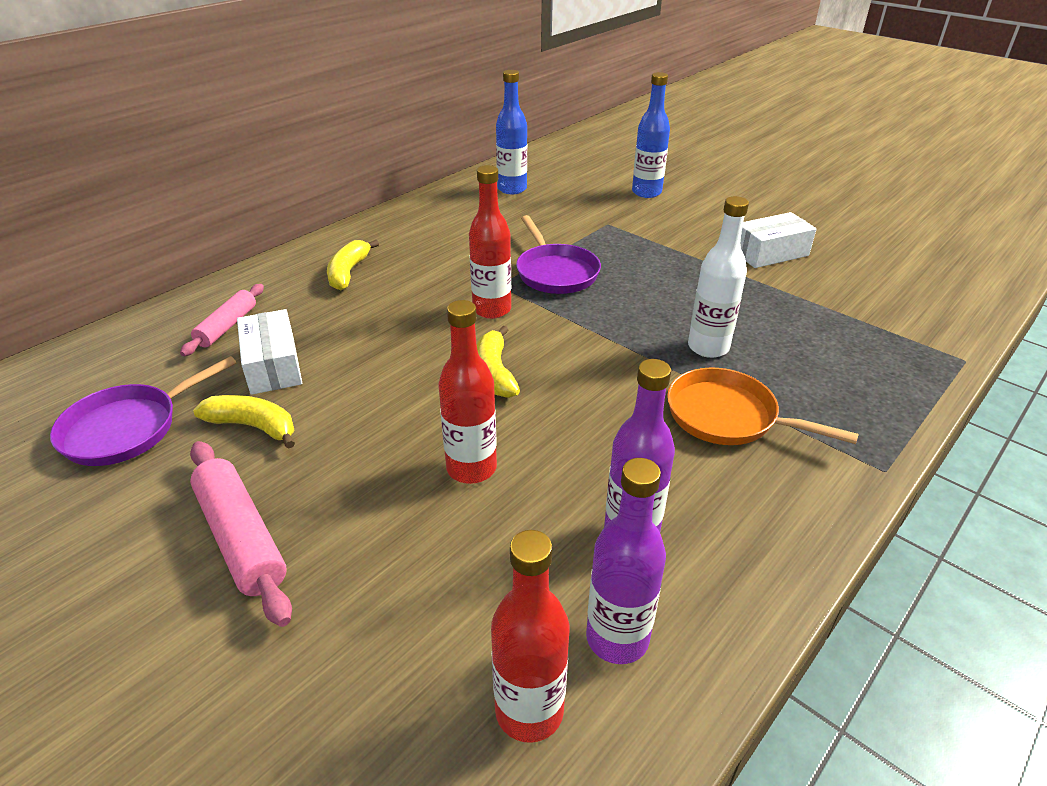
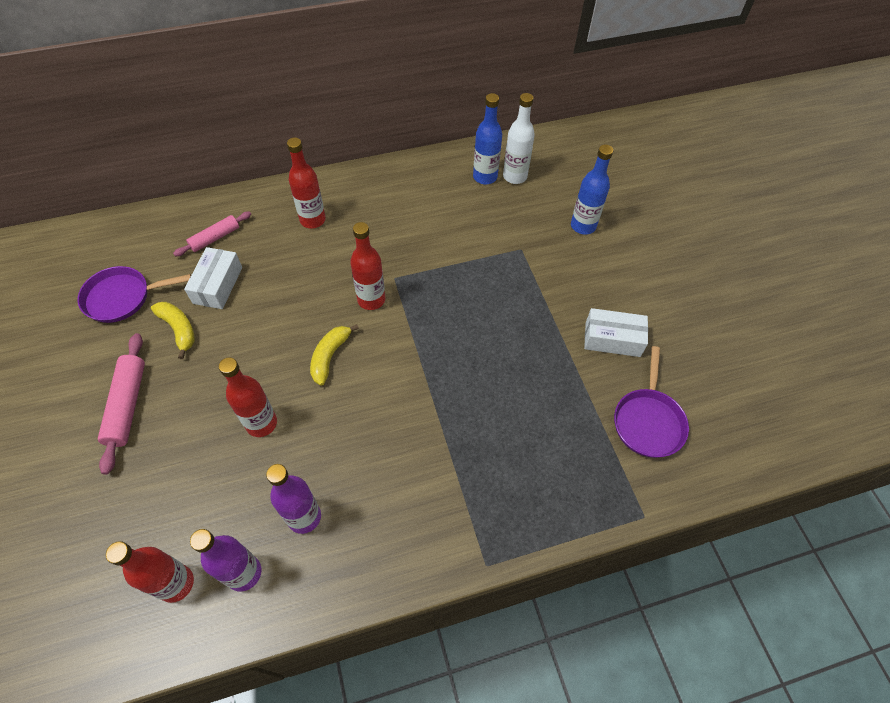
camera: 30 degrees right, 20 degrees up
(348, 272) = (312, 220): yellow banana -> red bottle
(555, 272) = (440, 283): purple pan -> purple pan (648, 421)
(708, 347) = (477, 406): white bottle -> white bottle (515, 176)
(728, 417) = (433, 470): orange pan -> none

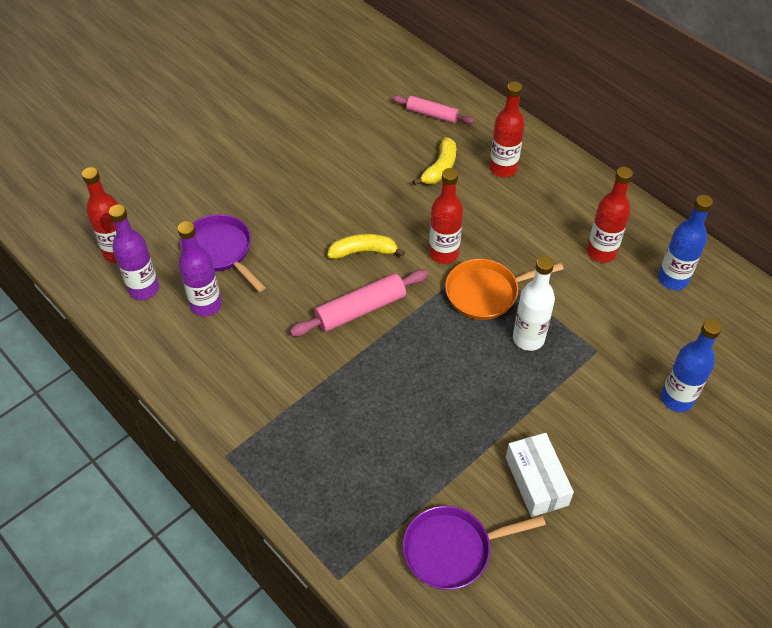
camera: 65 degrees right, 5 degrees down
(122, 297) = (333, 92): purple pan -> purple pan (220, 251)
(127, 405) = (242, 148): pink rolling pin -> pink rolling pin (360, 309)
(179, 329) = (326, 141): yellow banana -> yellow banana (440, 168)
(218, 285) = (385, 142): white box -> none
(261, 423) = (272, 237): red bottle -> red bottle (601, 252)
(428, 289) = (486, 292): none -> orange pan
(515, 176) = (697, 306): white bottle -> white bottle (528, 339)

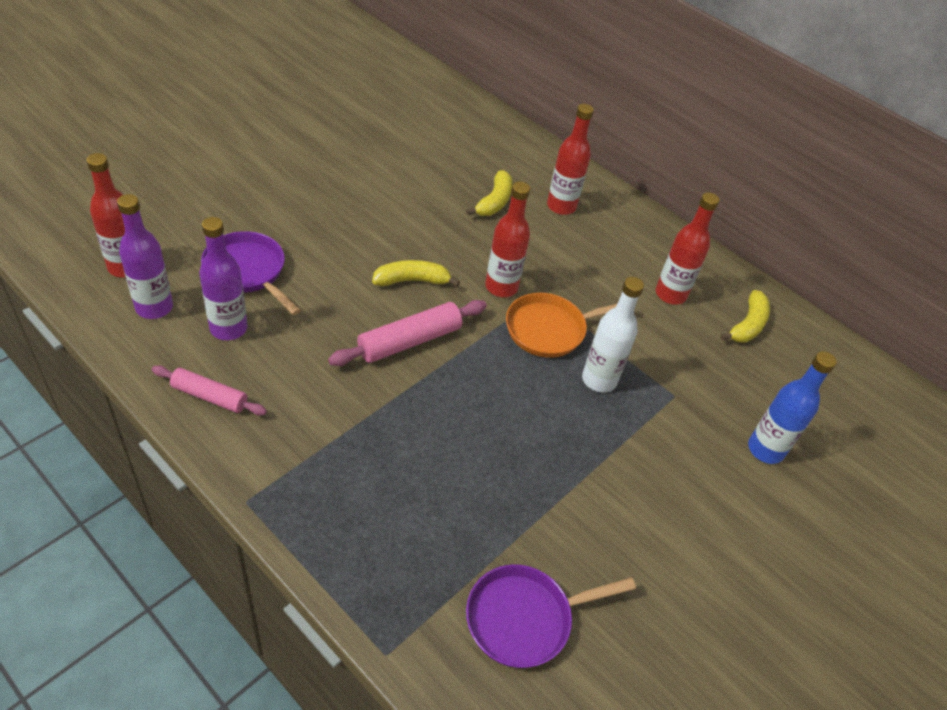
camera: 10 degrees left, 5 degrees down
(432, 115) = (484, 150): pink rolling pin -> pink rolling pin (210, 396)
(536, 481) = (618, 538): white box -> none
(672, 279) = (747, 325): blue bottle -> yellow banana

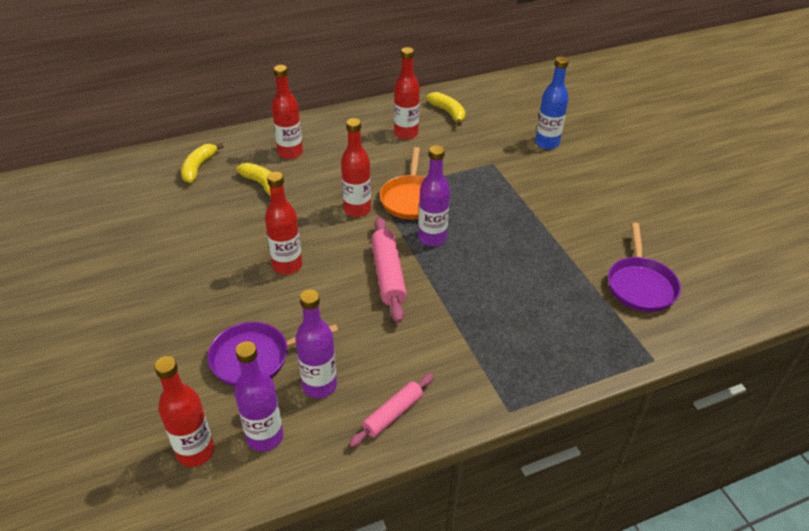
camera: 60 degrees left, 5 degrees down
(382, 257) = (287, 266): none -> red bottle
(412, 280) = (324, 255): yellow banana -> yellow banana (198, 168)
(492, 366) = (432, 238): none -> purple bottle
(599, 380) = (466, 191): white bottle -> none

